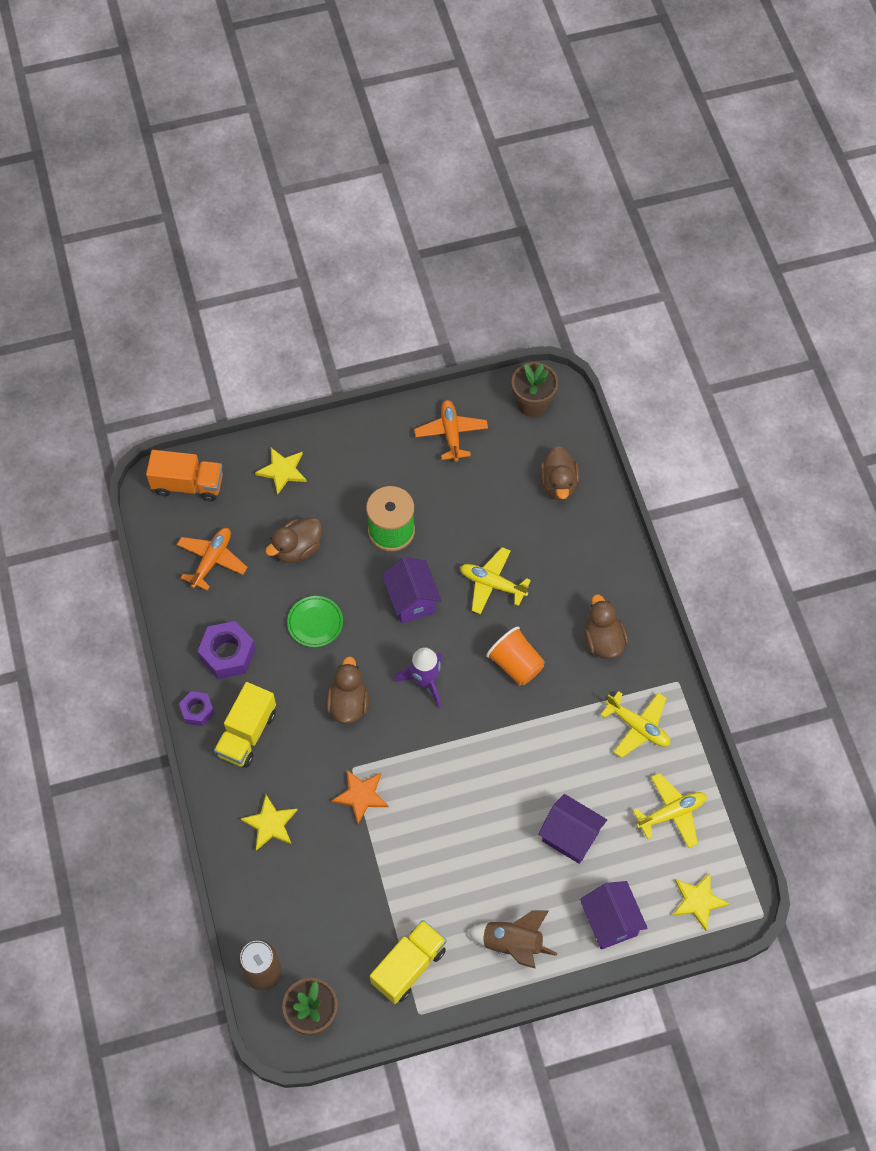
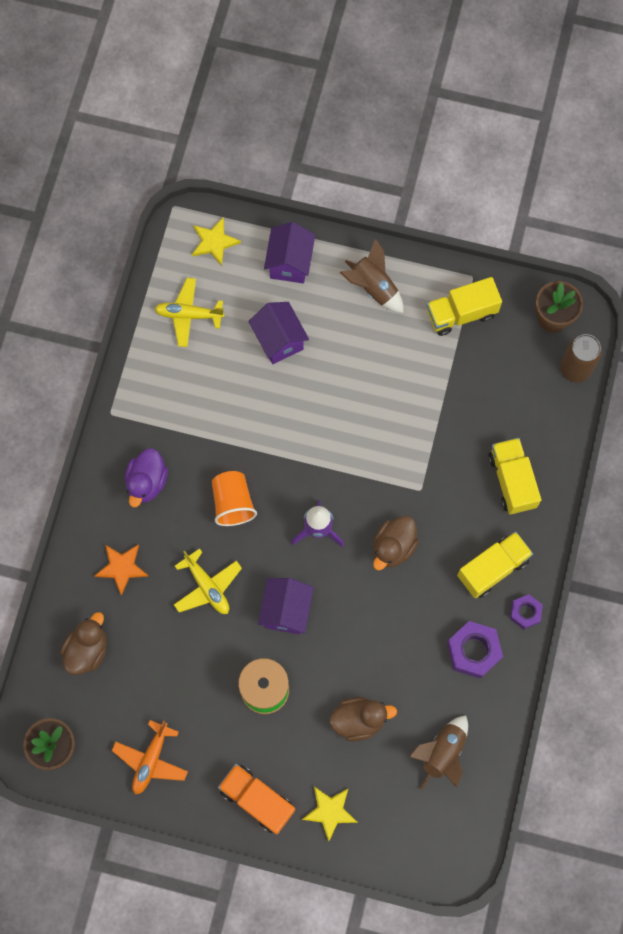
camera: 150 degrees left, 10 degrees up
(188, 484) = (426, 848): orange truck -> orange truck (257, 800)
(212, 560) = (442, 753): orange plane -> brown rocket
(270, 824) = (512, 481): yellow star -> yellow truck
(315, 623) = (382, 638): green plate -> none
(361, 795) = (425, 463): orange star -> orange star (121, 568)
(603, 640) = (147, 482): brown duck -> purple duck
(638, 727) = (168, 395): yellow plane -> none

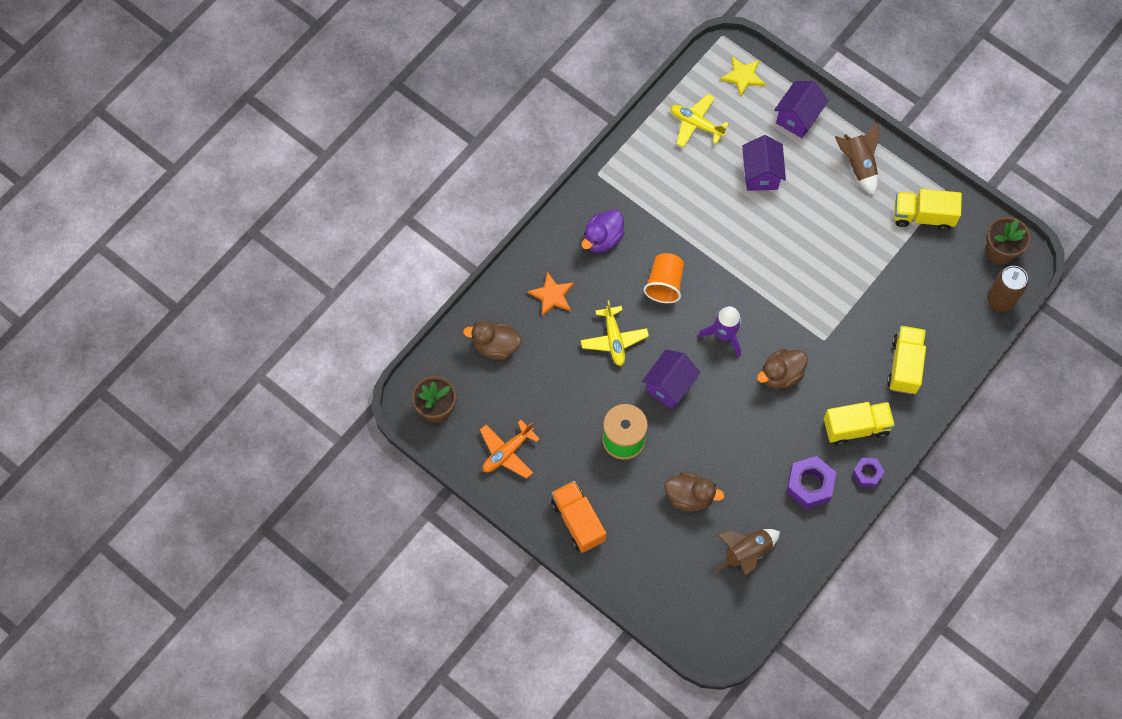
camera: 25 degrees right, 5 degrees down
(87, 650) = (495, 346): brown duck -> brown duck turned 135 degrees counterclockwise
(330, 811) = (632, 556): yellow star -> none

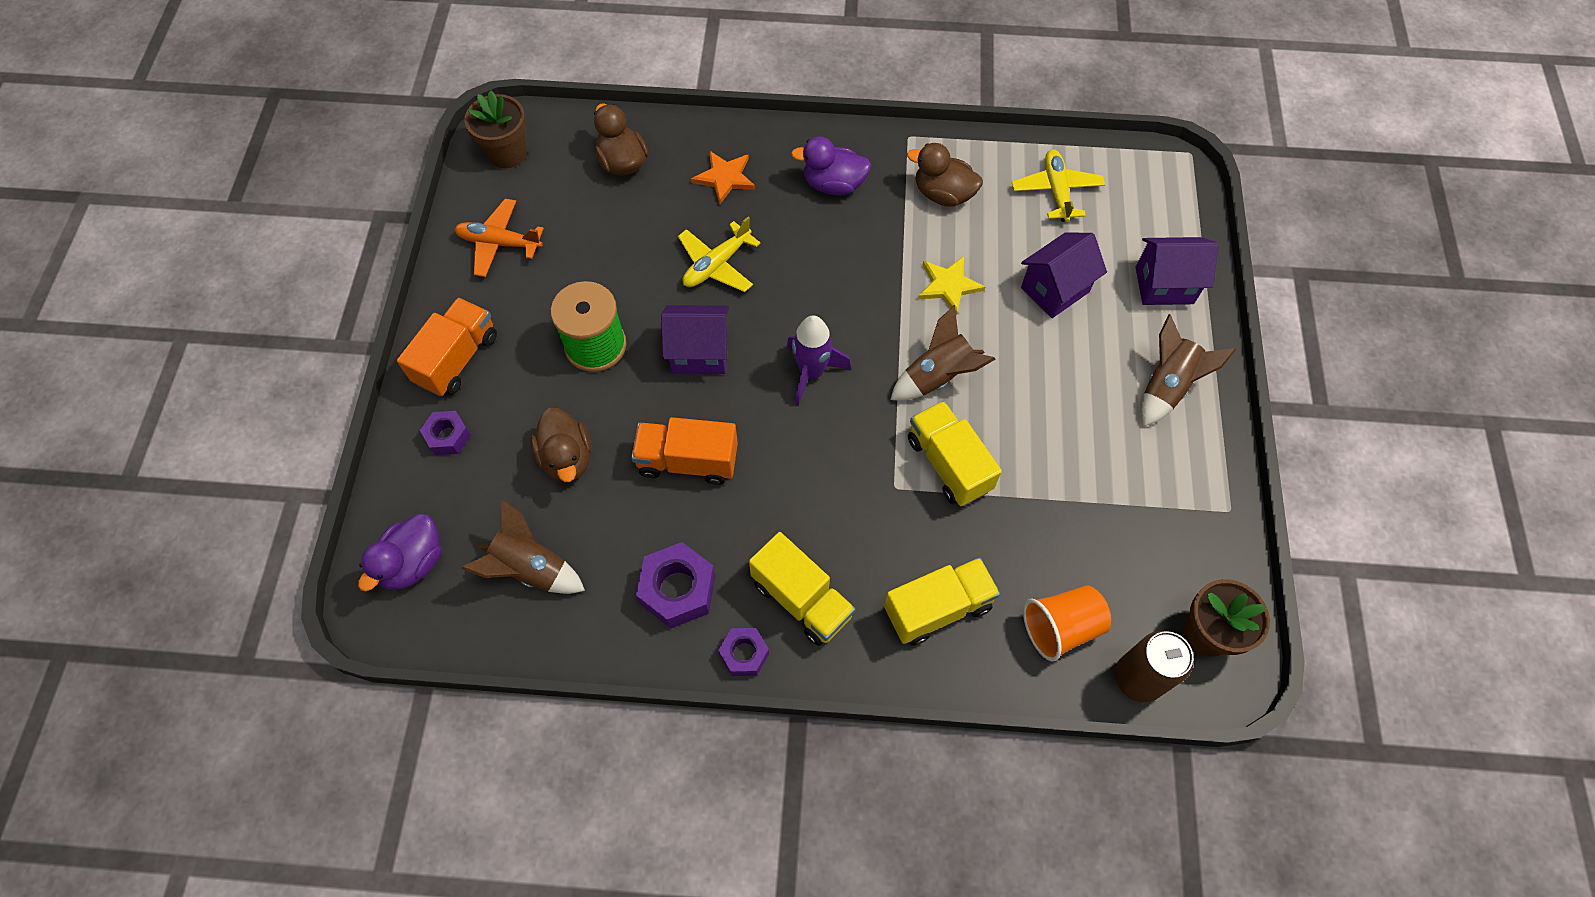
camera: 55 degrees right, 5 degrees down
(630, 553) = (448, 437): none -> purple nut
(664, 284) = (827, 274): orange cup -> orange cup (1061, 627)
(701, 613) = (413, 563): none -> purple duck
(735, 434) = (687, 461): none -> orange truck
(743, 76) = (1161, 201): yellow star -> yellow star (948, 285)
(773, 273) = (937, 377): none -> brown rocket
(780, 375) = (807, 465): brown duck -> brown duck (943, 194)
(923, 216) = (1168, 503): yellow truck -> yellow truck (948, 464)

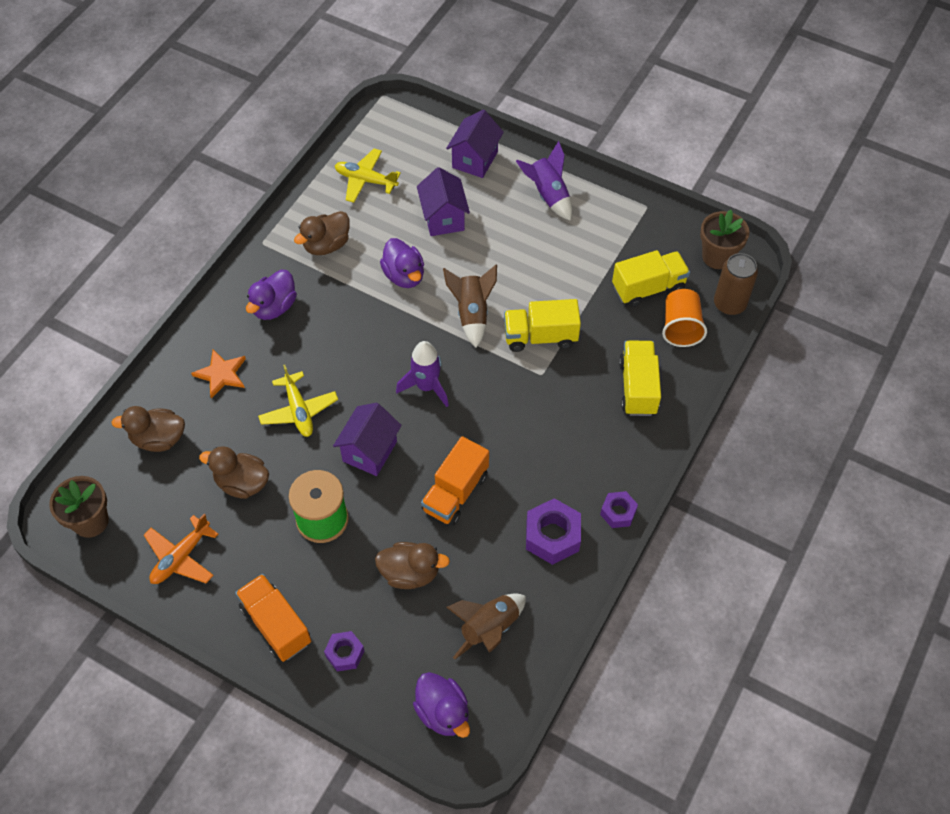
camera: 65 degrees left, 5 degrees down
(605, 255) = (242, 483): none -> brown duck
(802, 599) = (595, 462): yellow truck -> yellow truck (648, 288)
(948, 285) = (404, 275): yellow star -> purple duck
(1166, 386) = (548, 195): brown rocket -> purple rocket

